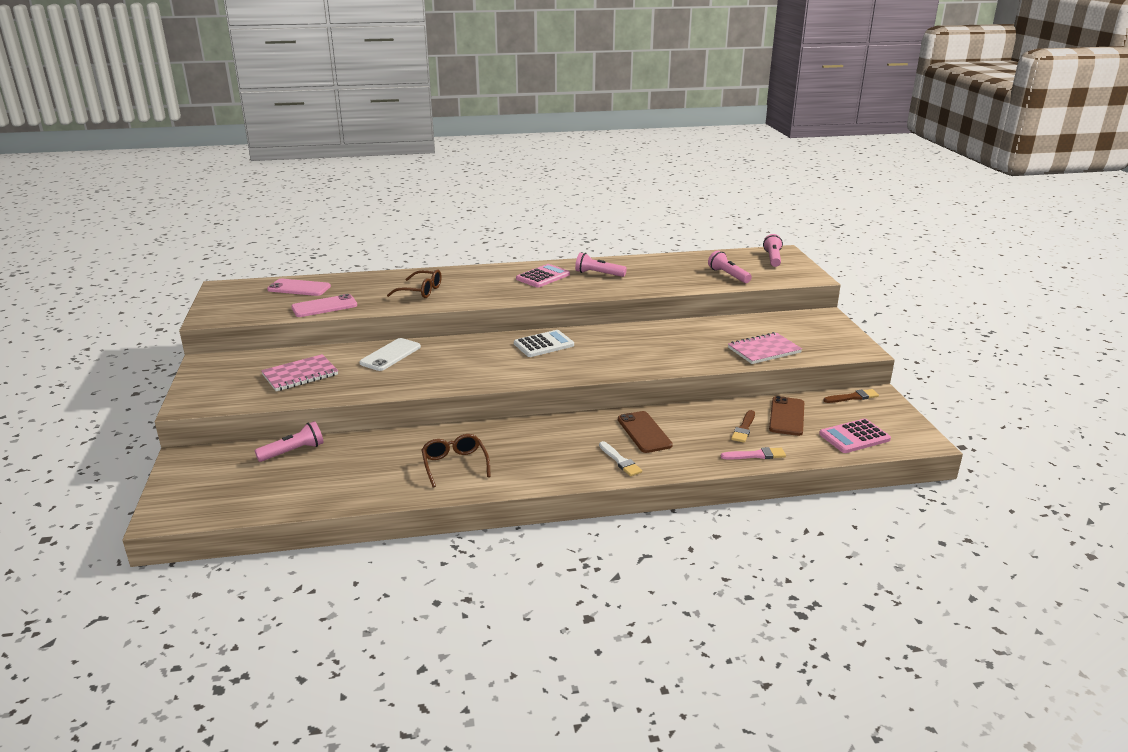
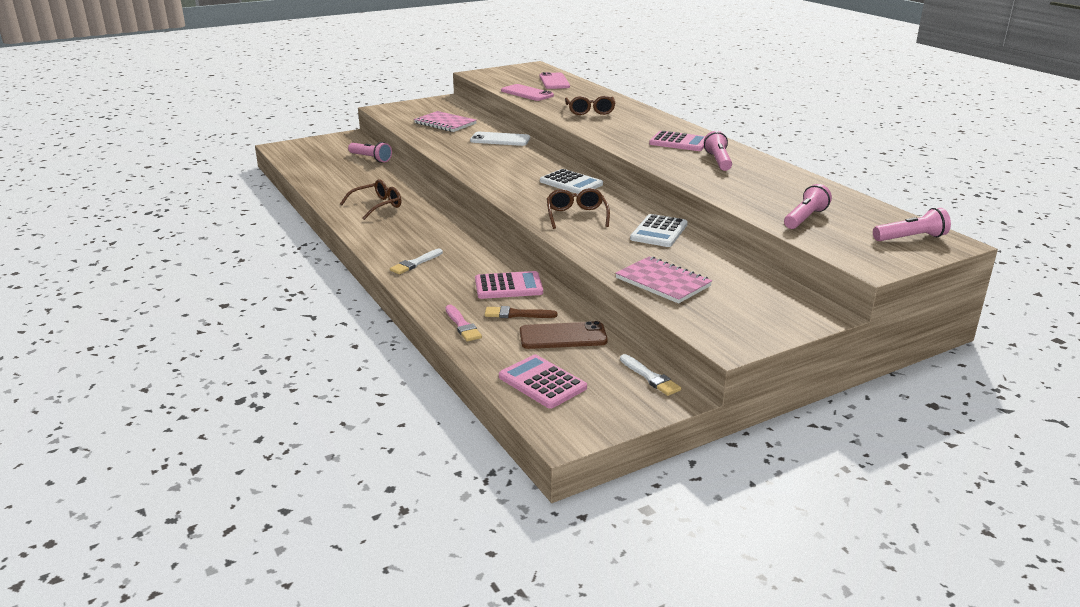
camera: 70 degrees right, 0 degrees up
(621, 356) = (576, 216): none -> brown glasses
(644, 432) = (475, 267): brown phone -> none
(673, 333) = (659, 232): none -> white calculator
(691, 423) = (508, 286): none -> pink calculator
(853, 397) = (650, 377): brown brush -> white brush

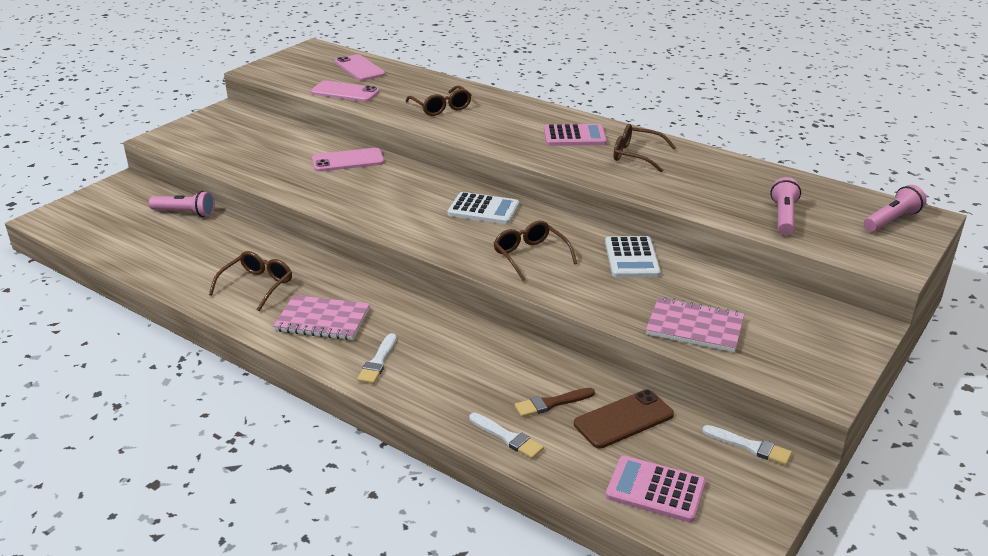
camera: 25 degrees left, 5 degrees up
(445, 123) = (260, 148): pink notebook -> pink notebook (322, 320)
(462, 325) = (508, 437): pink brush -> white brush
(500, 139) = (348, 161): white phone -> pink phone
(508, 286) = (510, 366): pink calculator -> none
(718, 161) = (636, 155): pink flashlight -> brown glasses

